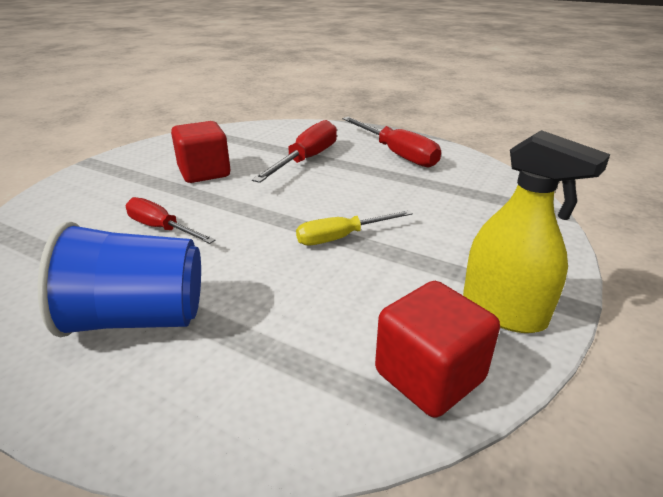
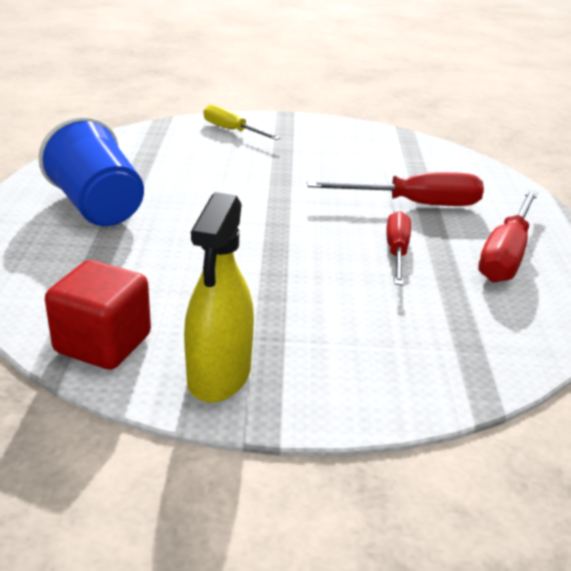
camera: 60 degrees right, 0 degrees up
(161, 228) = (212, 177): red screwdriver -> red screwdriver (396, 251)
(204, 172) = (322, 164): red cube -> none
(341, 237) = (273, 260): yellow screwdriver -> yellow screwdriver (232, 130)

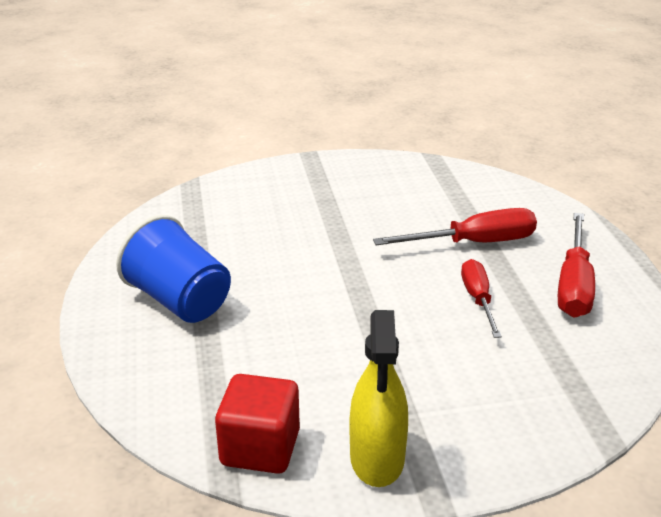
camera: 10 degrees left, 0 degrees up
(232, 130) = (266, 185): yellow screwdriver -> none

